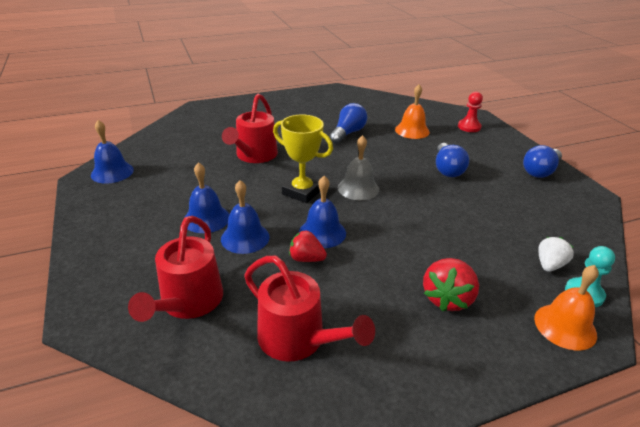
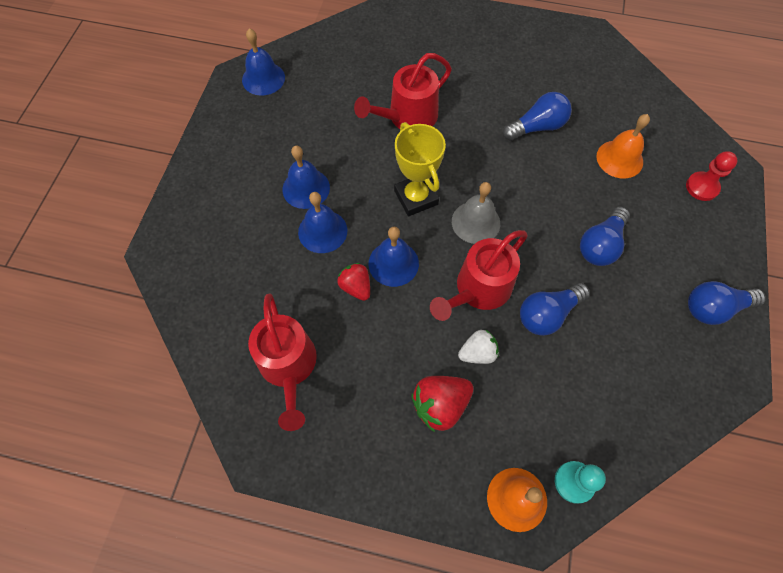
camera: 35 degrees right, 30 degrees up
(188, 302) = (235, 279): red watering can -> red watering can (478, 289)
(457, 213) = (547, 314): none -> blue light bulb
(549, 265) = (576, 431): white strawberry -> white strawberry (477, 353)

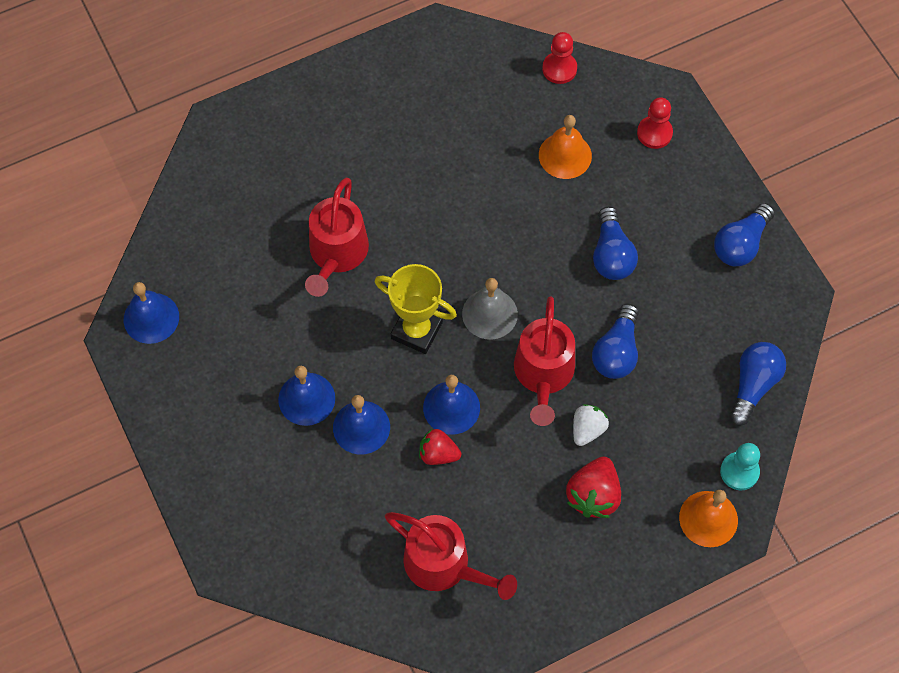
camera: 40 degrees left, 0 degrees up
(537, 127) = (466, 175): blue light bulb -> blue light bulb (753, 385)
(661, 104) = (559, 69): none -> red pawn

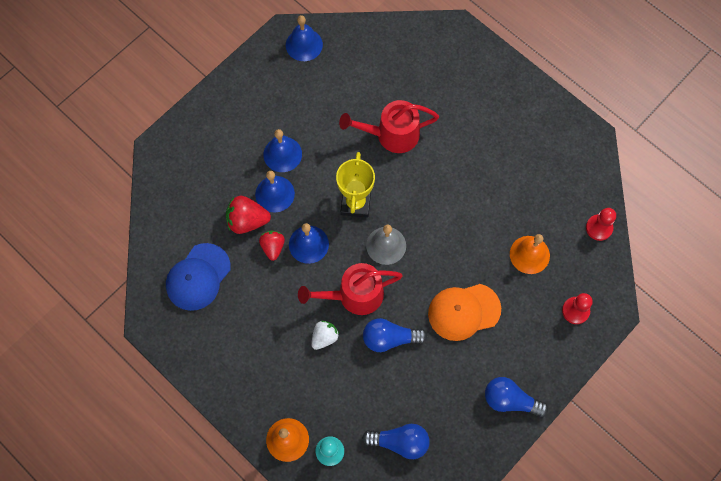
camera: 70 degrees right, 5 degrees up
(444, 565) = (198, 277): red watering can -> blue cap
(587, 429) = (324, 337): white strawberry -> white strawberry turned 60 degrees counterclockwise
(593, 495) = (278, 356): red strawberry -> red strawberry (247, 221)
(611, 255) = (463, 311): blue light bulb -> orange cap

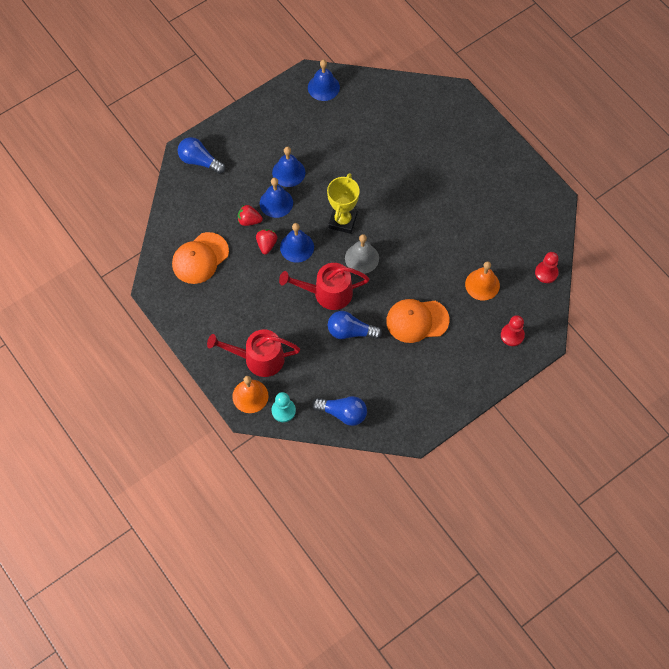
camera: 10 degrees right, 5 degrees down
(198, 277) = (200, 258): blue cap -> orange cap
(247, 221) = (249, 220): red strawberry -> red strawberry, size x0.66
(324, 337) = (296, 322): white strawberry -> none
(392, 135) = (384, 171): red watering can -> red watering can (259, 358)
(510, 400) = (442, 396): blue light bulb -> blue light bulb (199, 161)

